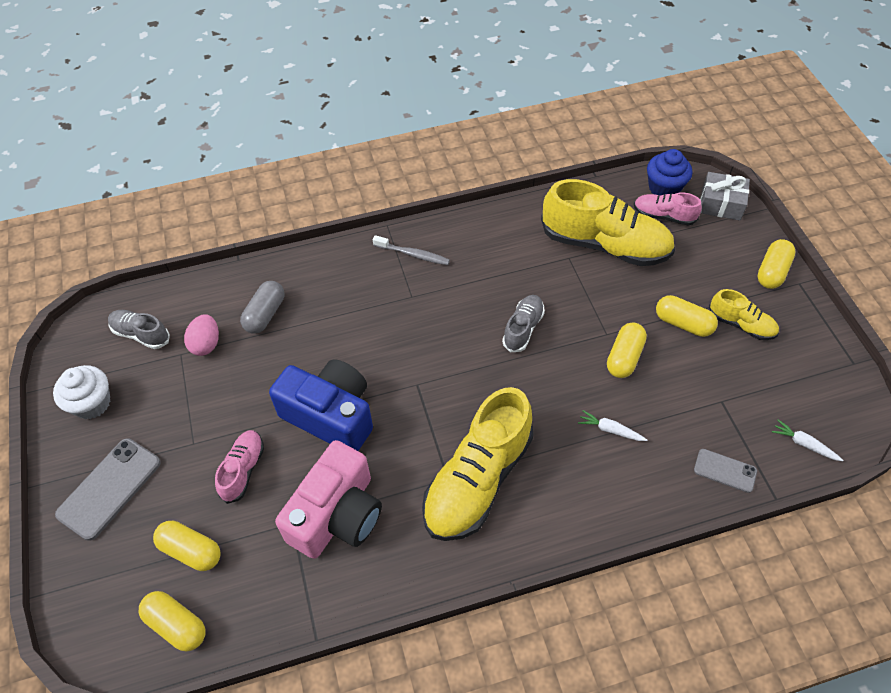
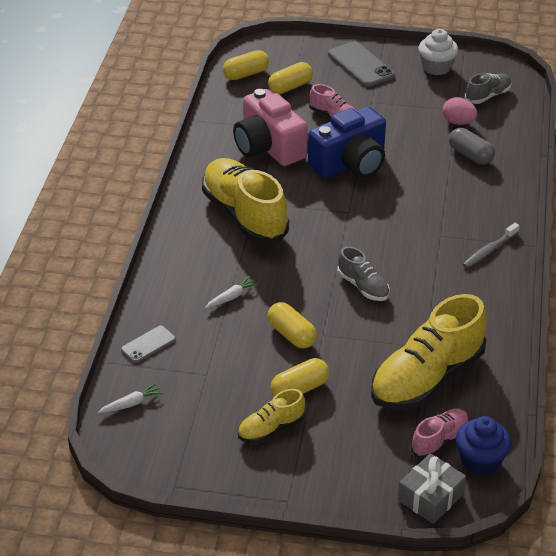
camera: 115 degrees right, 15 degrees down
(772, 272) = (315, 487): yellow capsule -> none

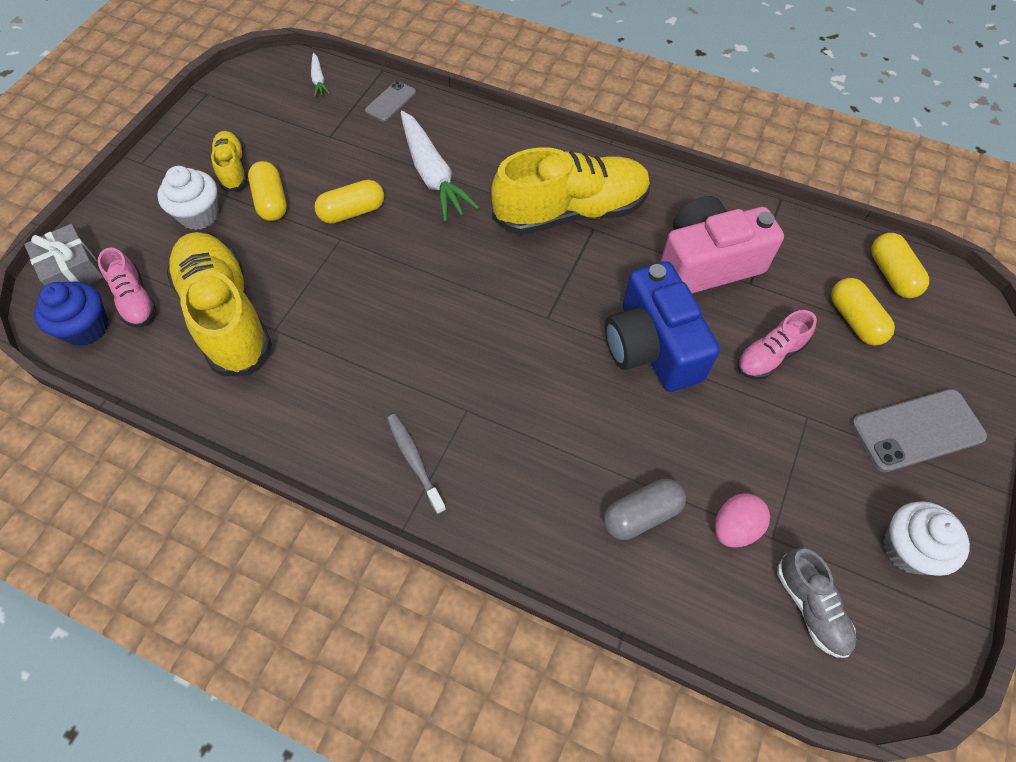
camera: 105 degrees right, 20 degrees up
(148, 344) = (390, 101): grey phone -> grey phone turned 60 degrees clockwise
(231, 297) = (432, 174): white carrot -> white carrot, size x2.20
(334, 432) = (199, 215): none -> white cupcake
(363, 286) = (401, 295): grey shoe -> none

